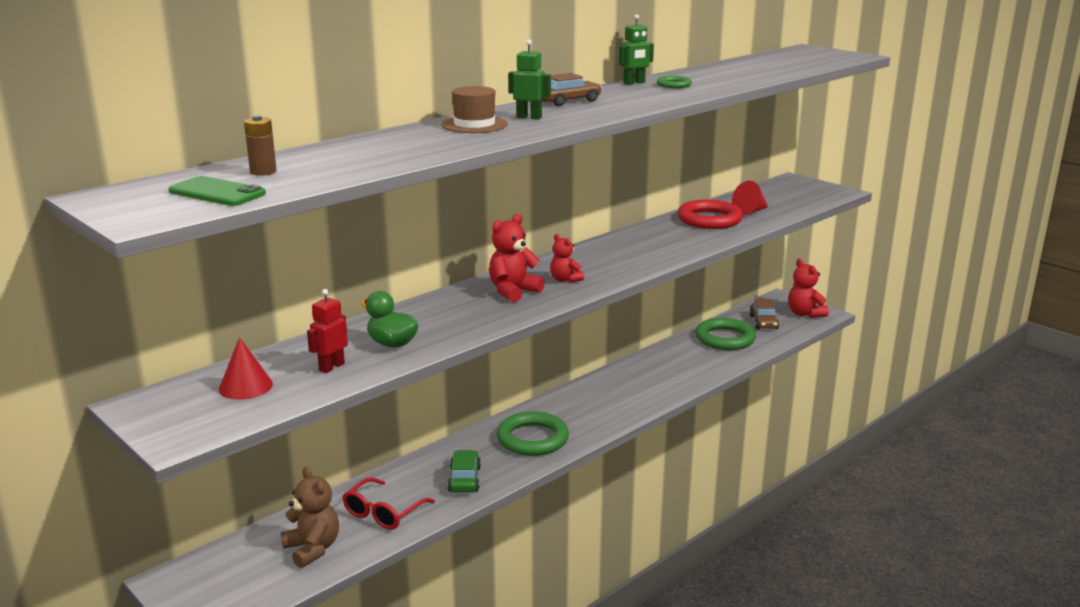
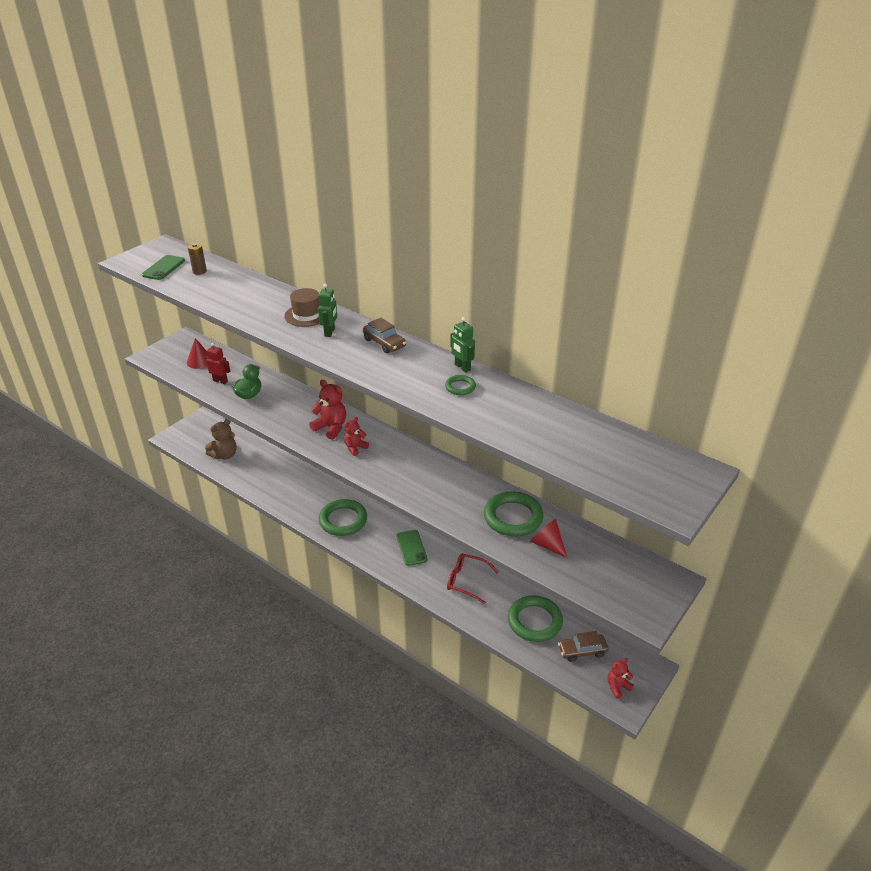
camera: 80 degrees right, 15 degrees up
(383, 512) = (257, 472): red glasses -> red glasses (466, 581)
(464, 479) = (292, 497): green car -> none
(600, 394) = (411, 548): none -> green phone
(709, 219) = (513, 517): red ring -> green ring
(805, 314) = (617, 687): red teddy bear -> red teddy bear, size x0.63

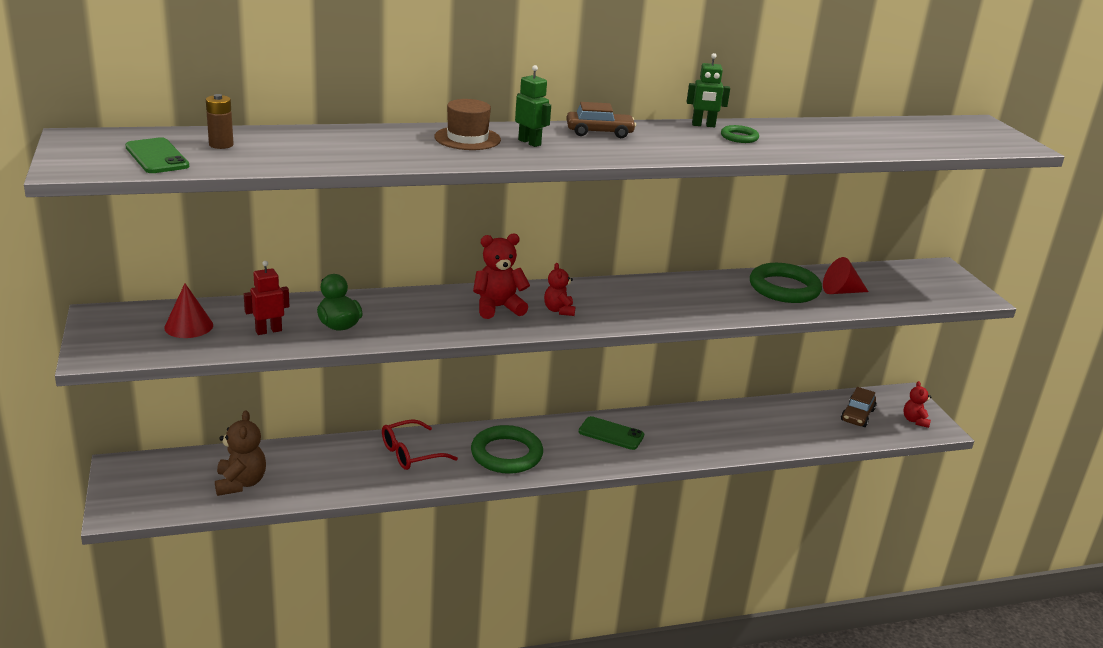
camera: 55 degrees left, 10 degrees down
(466, 581) = (700, 427): red glasses -> red glasses (411, 453)
(534, 621) = (796, 419): green ring -> none

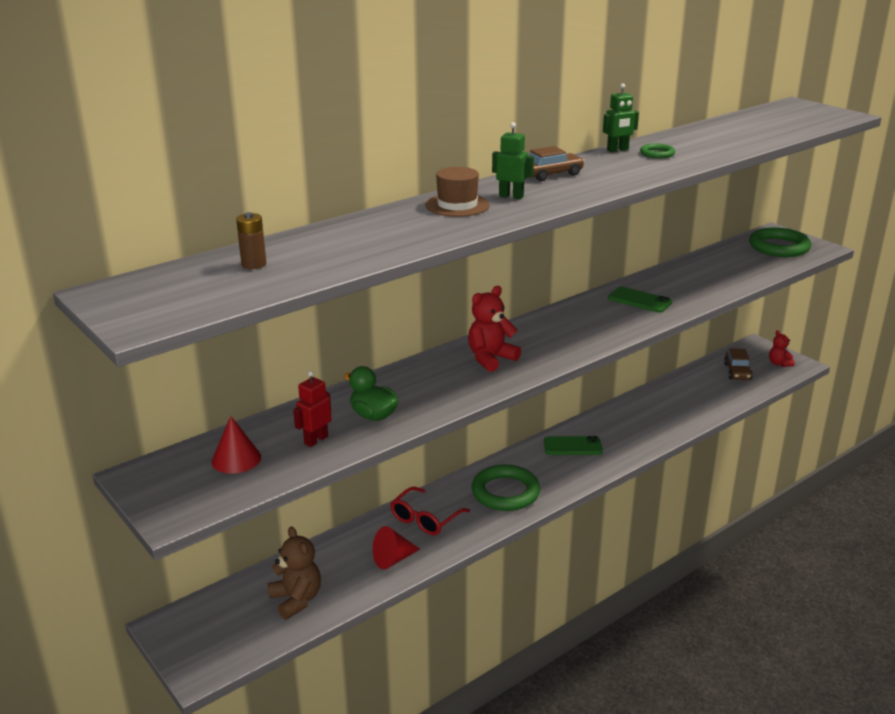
camera: 20 degrees left, 0 degrees up
(156, 157) = (210, 291): green phone -> green phone (639, 300)
(559, 310) = (541, 346): red teddy bear -> none
(784, 288) = (687, 279): green ring -> green ring (779, 247)
(840, 291) = (728, 270): red cone -> red cone (393, 559)

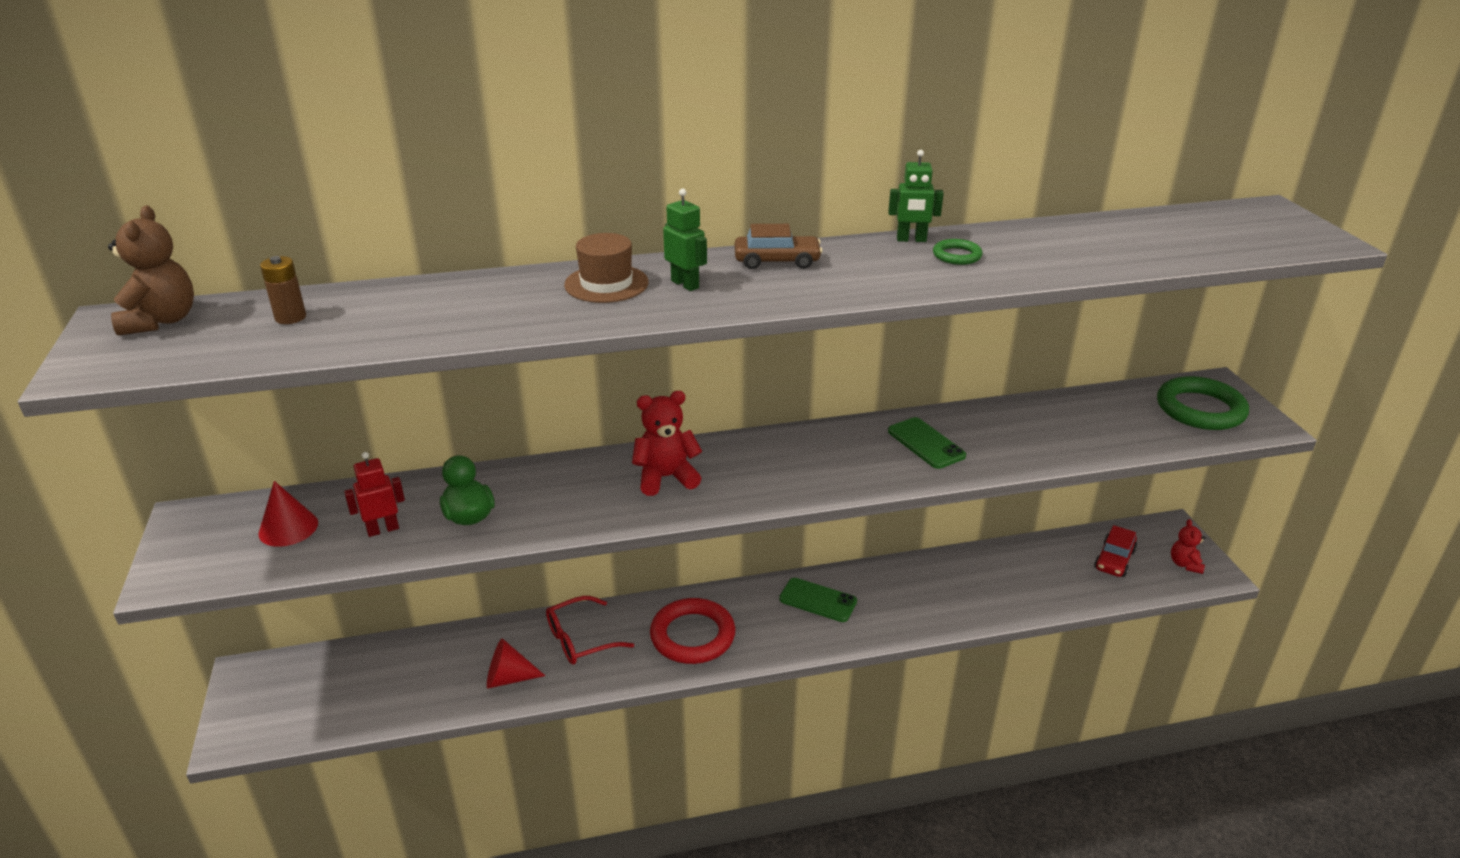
camera: 25 degrees right, 5 degrees up
(296, 600) = (379, 691): brown teddy bear -> brown teddy bear (161, 321)
(505, 492) = (692, 636): green ring -> red ring
(737, 372) = (1114, 560): brown car -> red car

